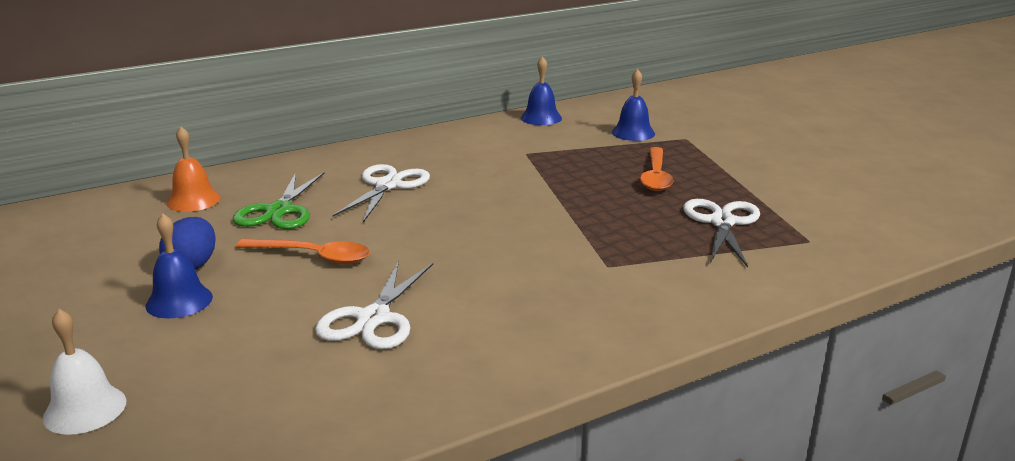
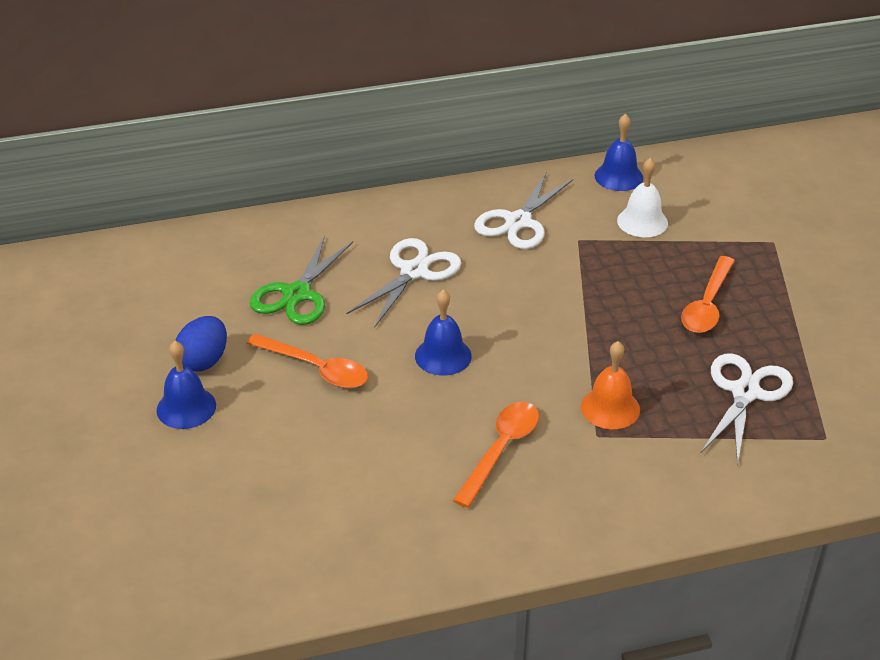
camera: 15 degrees right, 15 degrees up
(85, 409) = (98, 522): white bell -> white bell (642, 221)
(193, 200) = (217, 263): orange bell -> orange bell (610, 408)
(373, 319) = (352, 464): white scissors -> white scissors (518, 222)
(522, 287) = (501, 450): none -> orange spoon
(633, 133) = (715, 221): blue bell -> blue bell (443, 356)

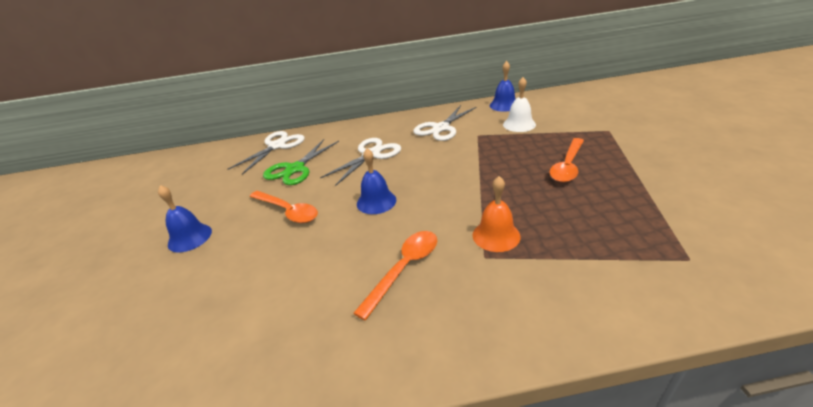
camera: 10 degrees right, 5 degrees down
(204, 361) = (218, 208): blue egg -> none
(745, 392) = (607, 223): white scissors -> white scissors (277, 146)

